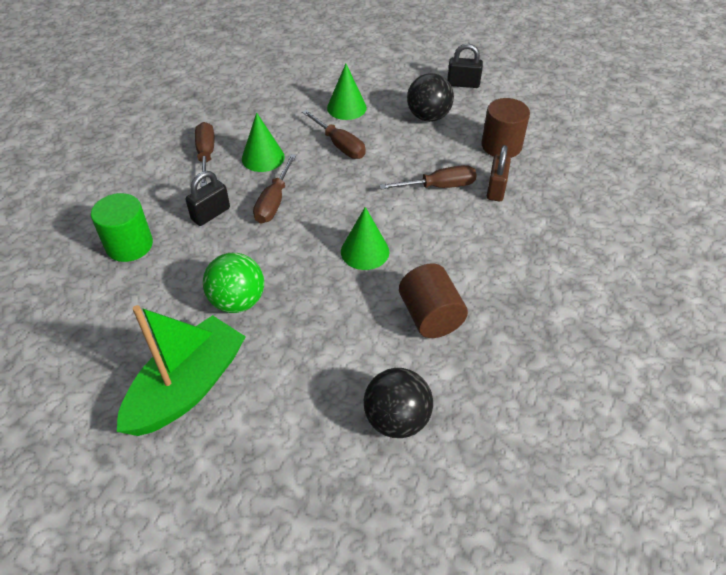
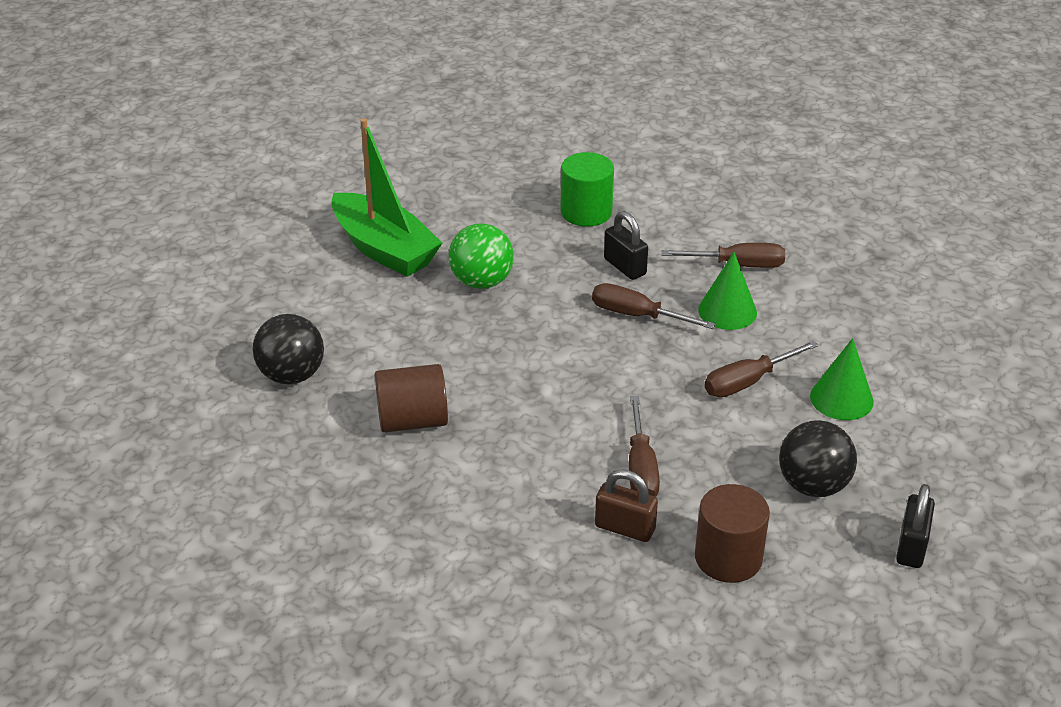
camera: 100 degrees right, 10 degrees down
(365, 251) = (531, 381): green cone -> none

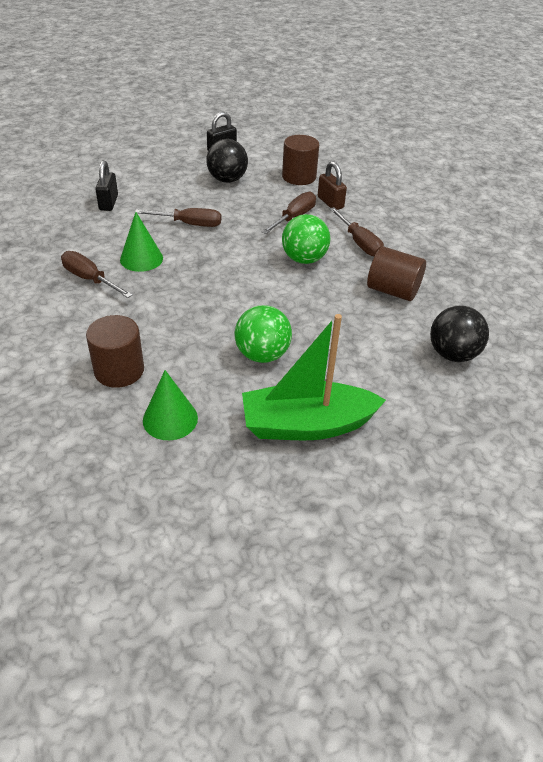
camera: 145 degrees left, 5 degrees up
(384, 249) = (307, 425): green boat -> green boat turned 90 degrees counterclockwise
(556, 408) = (304, 259): none -> green ball
(586, 212) = (119, 370): green cylinder -> brown cylinder
(625, 267) = (156, 314): black padlock -> black padlock (108, 203)
(636, 315) = (194, 282): brown screwdriver -> brown screwdriver (359, 243)
(841, 399) = (158, 198): green cone -> green cone (170, 419)

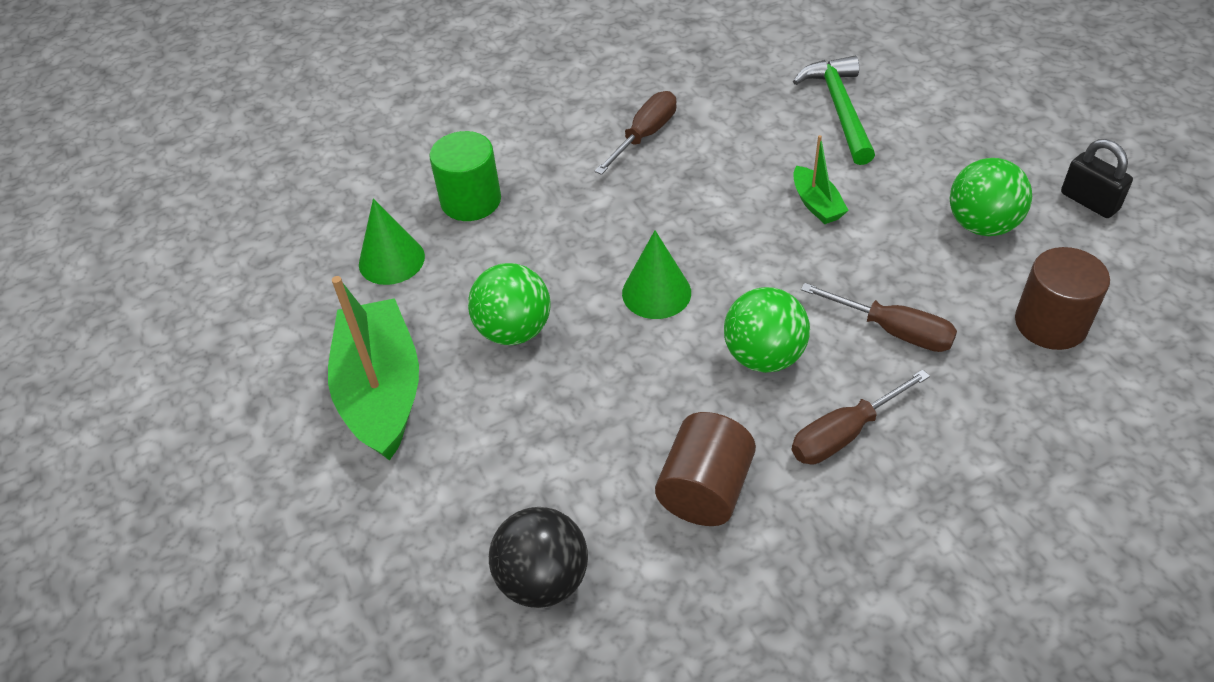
camera: 90 degrees right, 5 degrees up
(108, 203) = (839, 108): black padlock -> green hammer
(119, 370) = (471, 201): brown cylinder -> green cylinder
(141, 259) = (706, 171): green cone -> green cone (656, 292)
(190, 224) = (816, 204): brown screwdriver -> green boat
(227, 180) = (982, 225): black ball -> green ball
(330, 202) = (973, 380): brown padlock -> none

